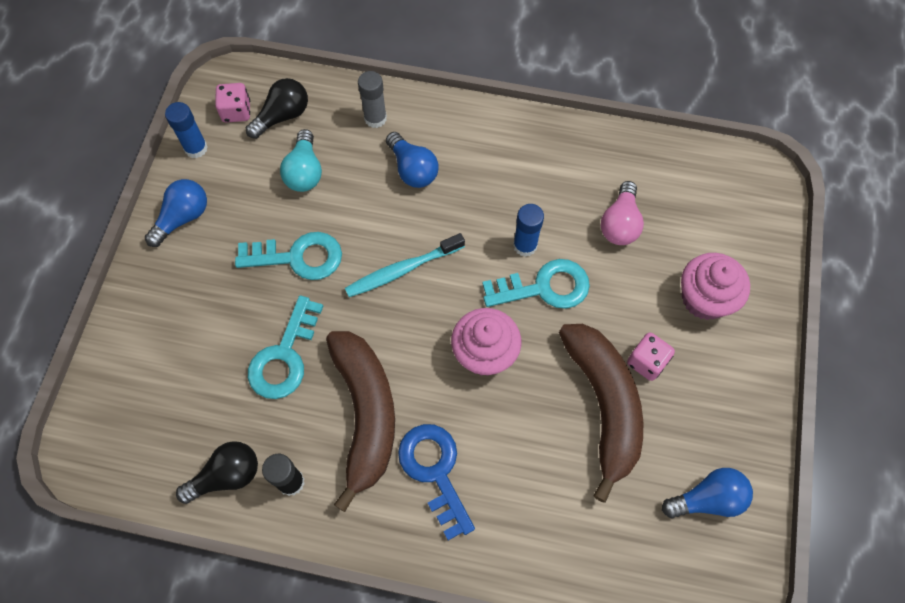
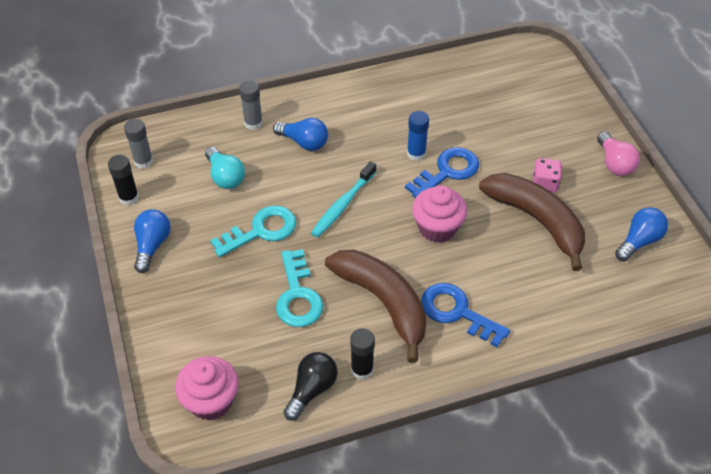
camera: 30 degrees left, 15 degrees down
(196, 148) = (129, 197): blue glue stick -> black glue stick
(236, 111) = (143, 161): pink dice -> grey glue stick
(282, 116) = (182, 150): black light bulb -> none
(544, 287) = (447, 172): turquoise key -> blue key
(620, 224) = (468, 114): pink light bulb -> pink light bulb (614, 163)
(704, 298) = (553, 132): pink cupcake -> pink cupcake (211, 401)

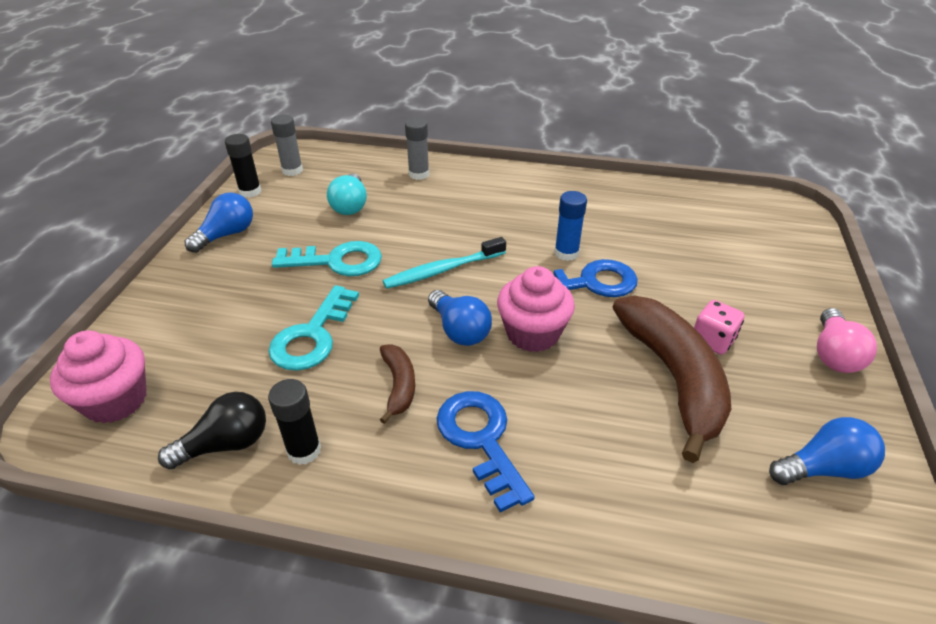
camera: 30 degrees right, 10 degrees down
(304, 142) = (453, 204): blue light bulb -> blue light bulb (459, 330)
(383, 302) = (399, 385): brown banana -> brown banana, size x0.48

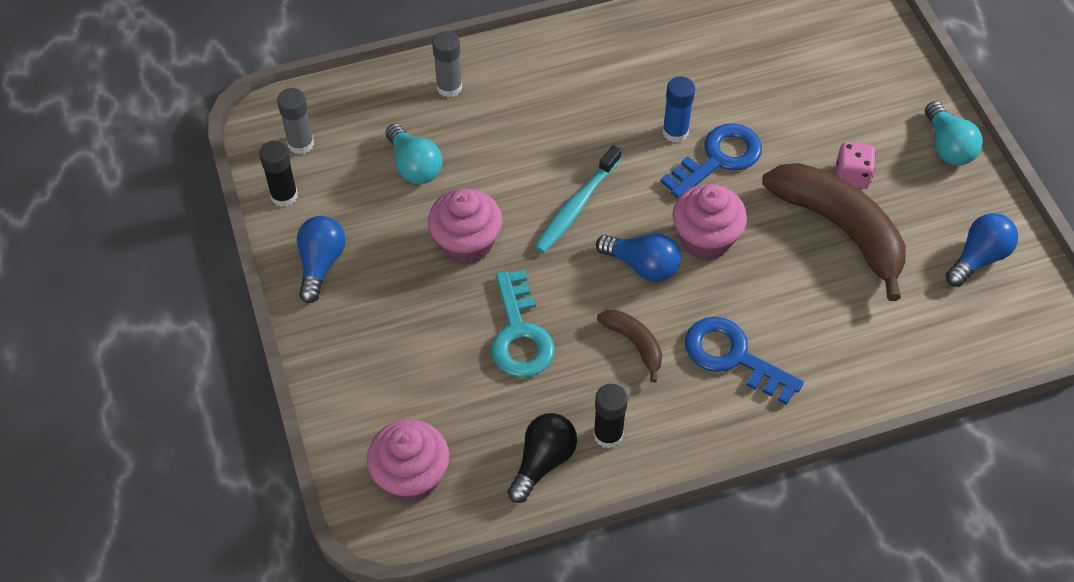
camera: 30 degrees left, 15 degrees up
(337, 261) = (466, 243): turquoise key -> pink cupcake
(834, 354) = (948, 146): pink light bulb -> turquoise light bulb

